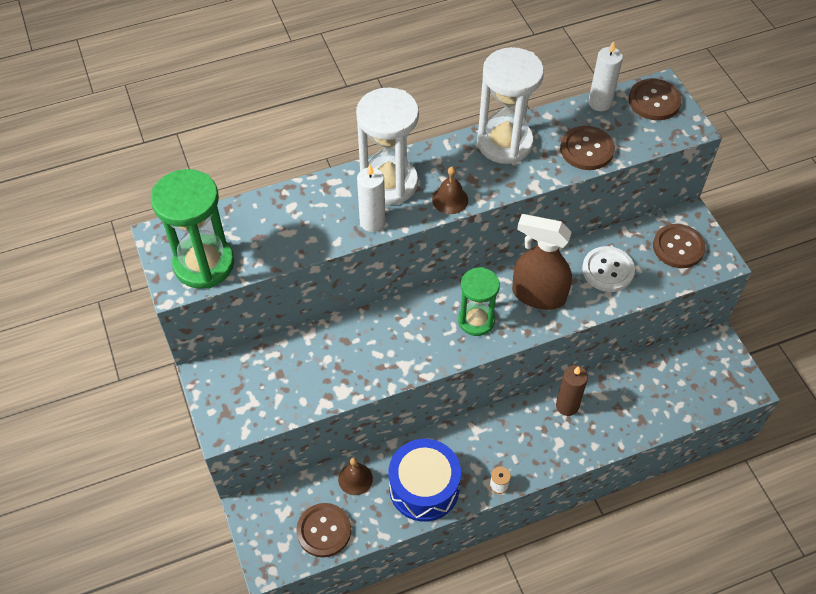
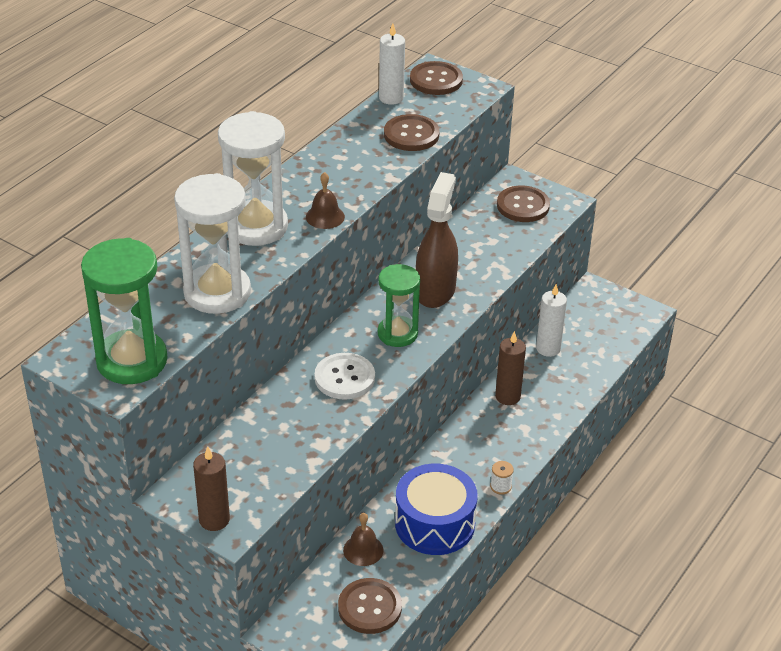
camera: 35 degrees left, 15 degrees down
(218, 413) = (214, 520): none -> brown candle
(372, 222) = (269, 261): white candle -> white candle (548, 348)
(504, 143) = (335, 157): white hourglass -> white hourglass (217, 292)
(538, 295) = (435, 291): brown spray bottle -> brown spray bottle turned 120 degrees clockwise
(608, 270) = (479, 247): white button -> white button (344, 378)

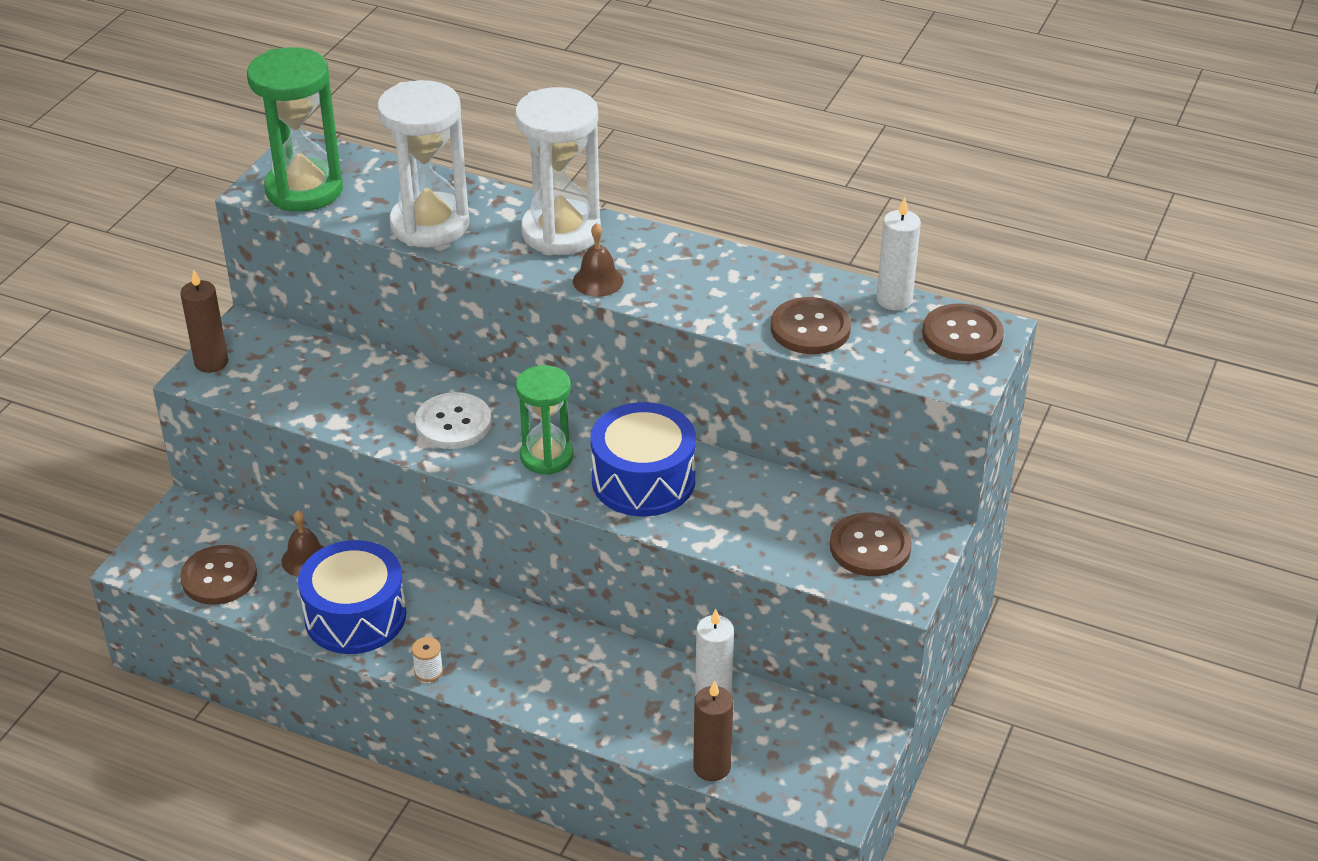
camera: 80 degrees right, 0 degrees up
(435, 291) = (643, 480): brown spray bottle -> blue drum
(507, 396) = (600, 661): brown candle -> brown candle (712, 767)

